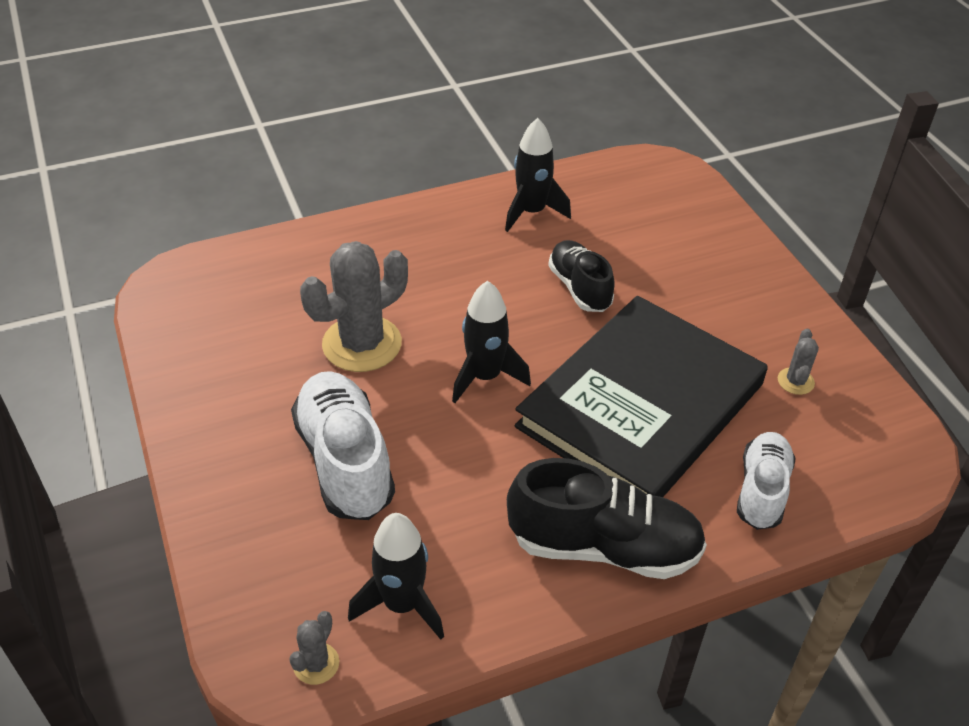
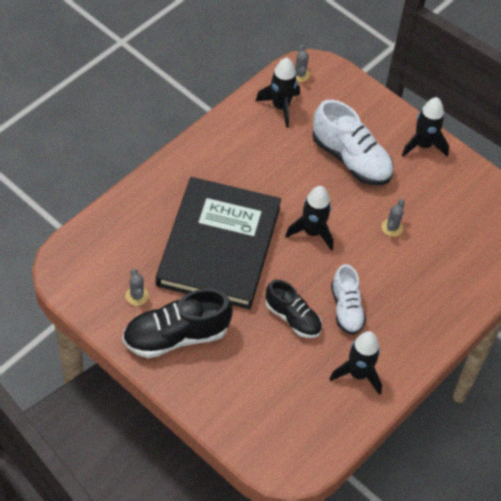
camera: 150 degrees right, 10 degrees up
(208, 441) = (423, 145): none -> black rocket
(362, 344) = (392, 227): grey cactus -> grey cactus, size x0.45
(604, 547) = (204, 162): black shoe -> black shoe (176, 336)
(761, 490) = (137, 218): white shoe -> white shoe (346, 309)

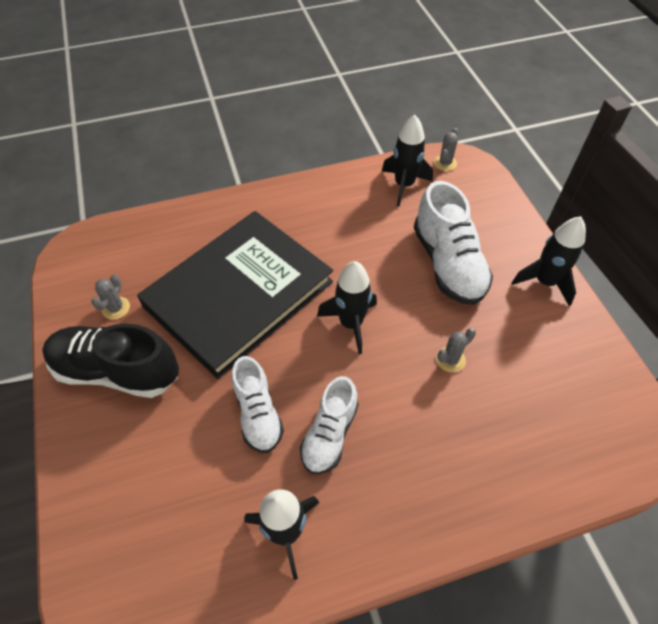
camera: 35 degrees right, 0 degrees up
(292, 318) = (258, 414): black shoe -> white shoe

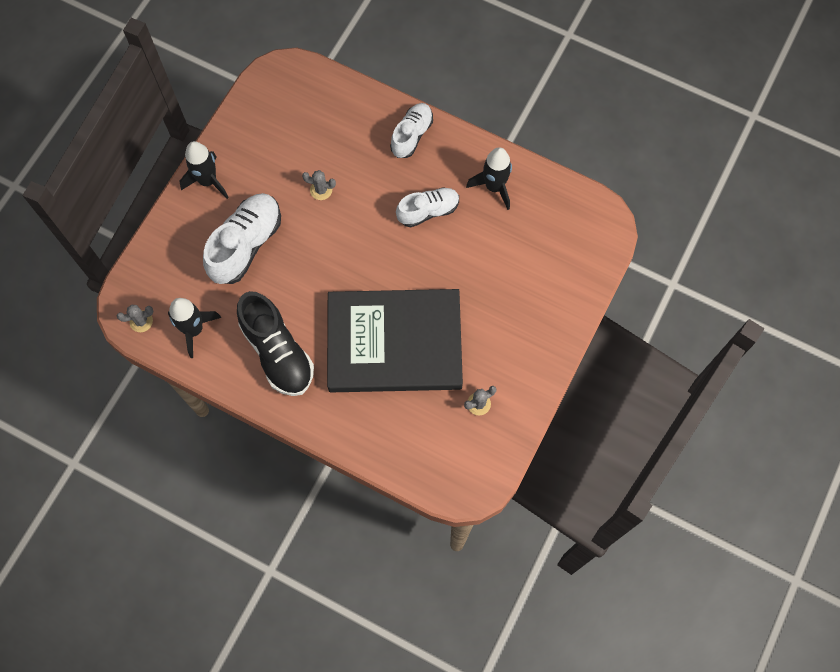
camera: 135 degrees left, 15 degrees up
(117, 371) = (510, 353): black shoe -> black shoe (277, 352)
(258, 414) = (454, 255): white shoe -> white shoe (411, 135)
(351, 323) = (349, 260): black rocket -> none

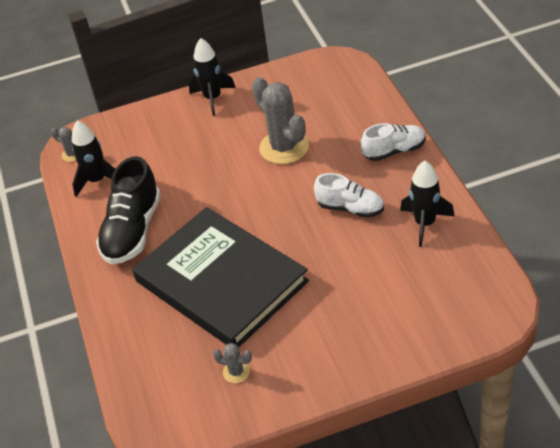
camera: 50 degrees right, 25 degrees down
(246, 245) = (192, 150): white shoe -> none
(321, 190) = (284, 147): grey cactus -> grey cactus, size x2.22

